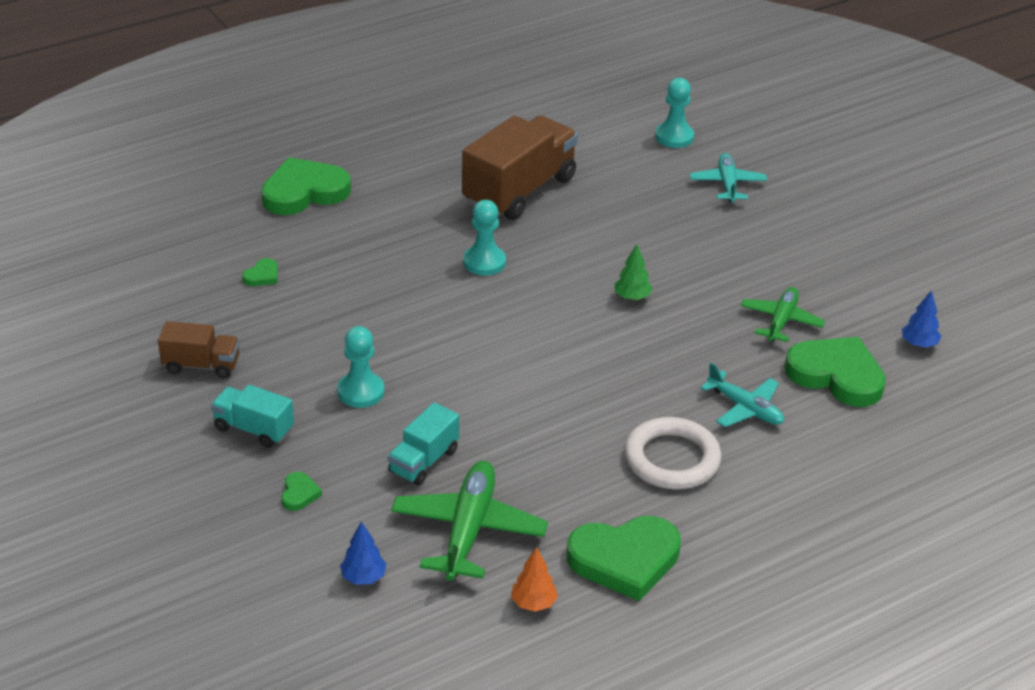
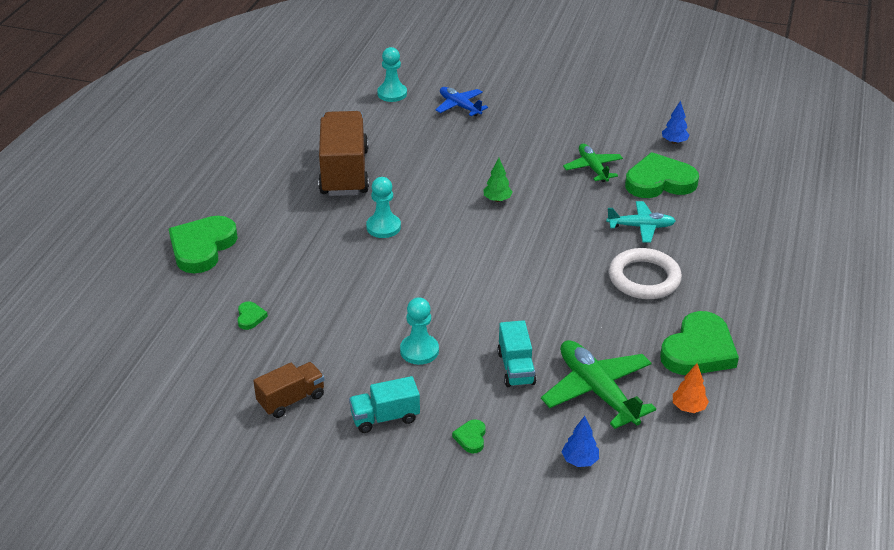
camera: 40 degrees left, 0 degrees up
(299, 494) = (471, 438): green heart -> green heart turned 135 degrees counterclockwise
(727, 184) = (459, 106): turquoise plane -> blue plane

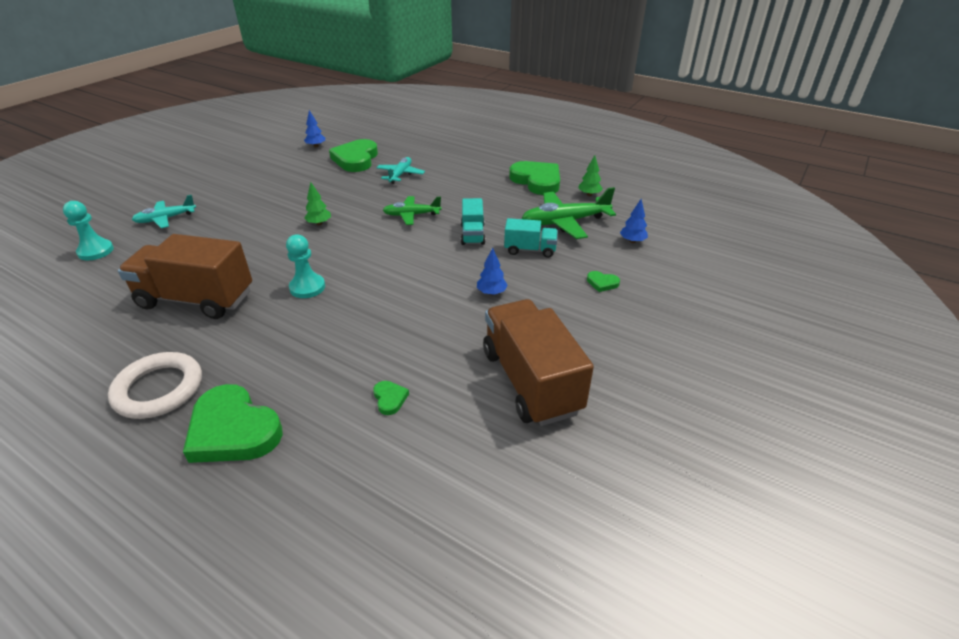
camera: 75 degrees left, 0 degrees up
(250, 317) = (390, 399): green heart -> green heart turned 60 degrees clockwise
(291, 400) = (530, 381): brown truck -> brown truck, size x1.91
(385, 417) = (569, 324): turquoise truck -> turquoise truck (472, 234)
(419, 351) = (491, 293): turquoise pawn -> blue tree
(459, 106) = (165, 219): blue plane -> turquoise plane
(592, 168) = (316, 178): green plane -> green plane (411, 215)
(644, 278) = (456, 184): white ring -> white ring (159, 389)
(688, 407) = (589, 194): orange tree -> green tree

